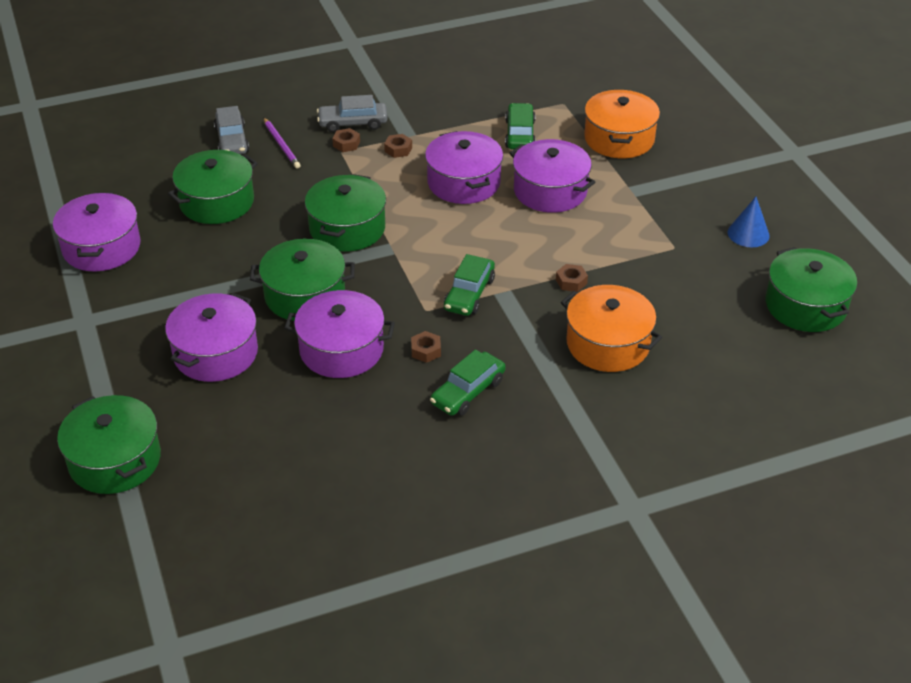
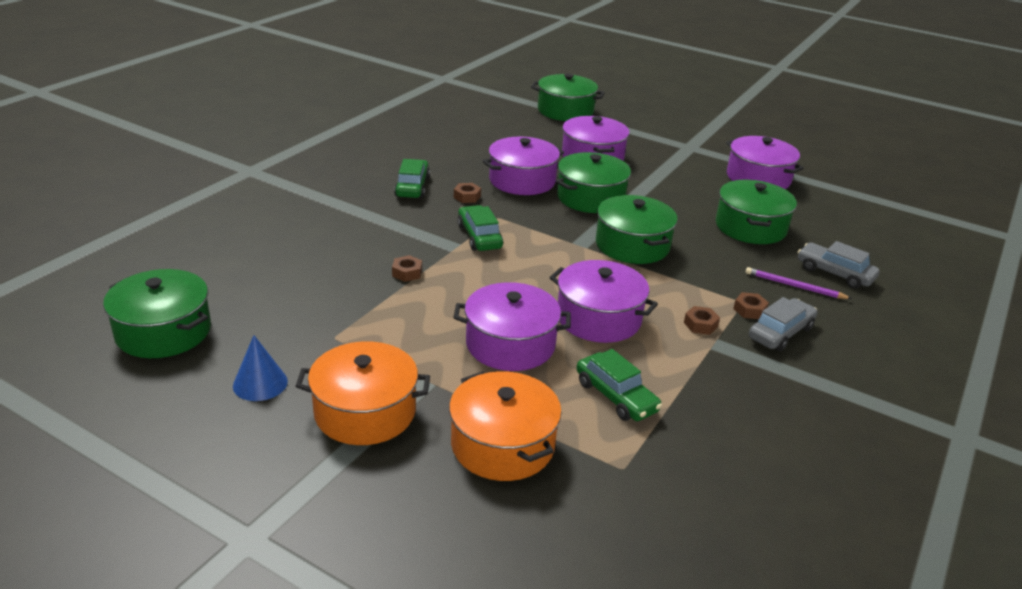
camera: 140 degrees right, 10 degrees down
(608, 344) = (336, 242): orange pot -> orange pot (365, 412)

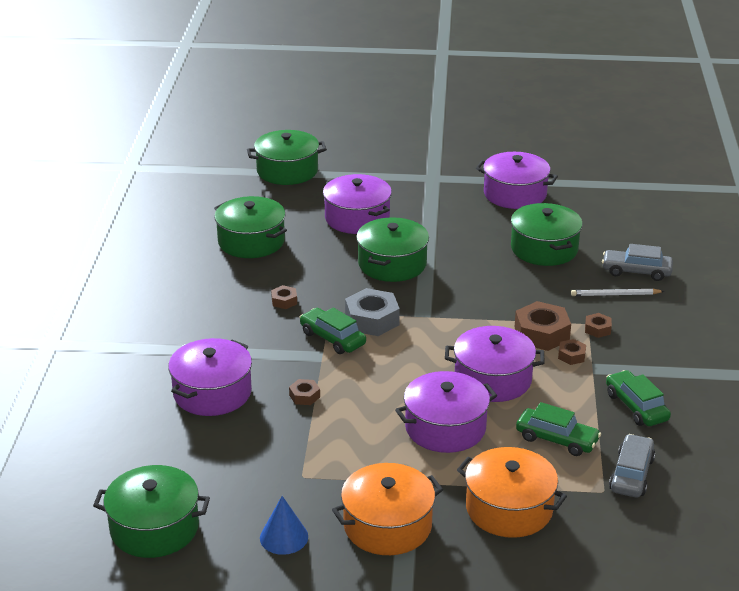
camera: 25 degrees left, 0 degrees up
(412, 187) = (224, 307): green car -> green car (636, 407)
(522, 181) = (317, 266): purple pot -> purple pot (212, 393)
(529, 233) = (372, 320): none -> grey nut
(632, 245) = (465, 301): green pot -> green pot (251, 241)
(685, 295) = (541, 334): none -> brown nut
(780, 333) = (633, 341): grey car -> grey car (631, 474)
(794, 286) = (615, 295): purple pencil -> white pencil

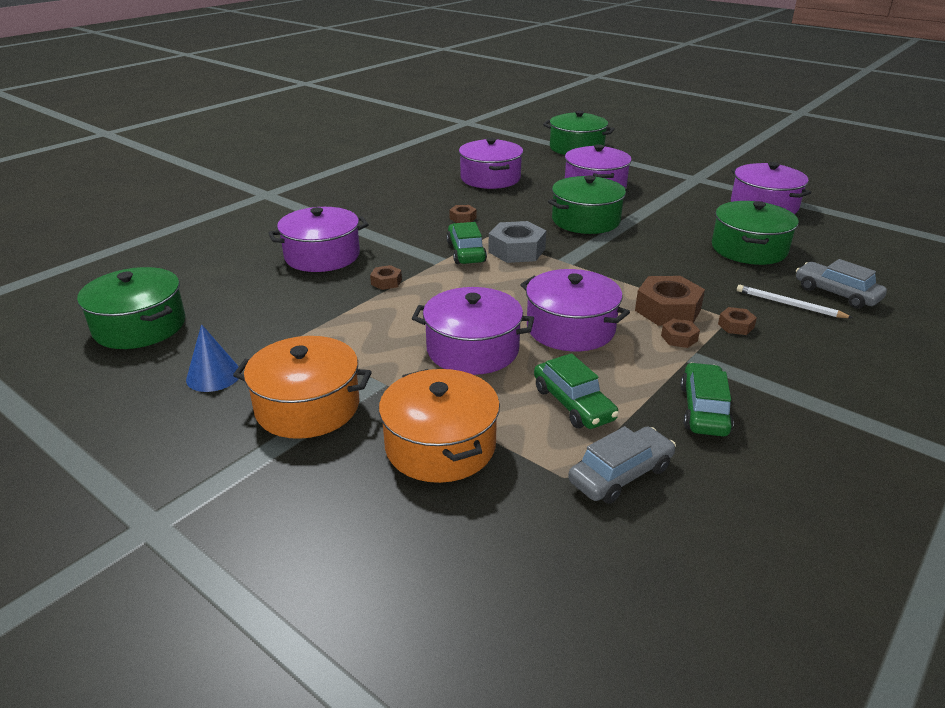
camera: 35 degrees right, 0 degrees up
(251, 241) = (490, 178): green pot -> purple pot

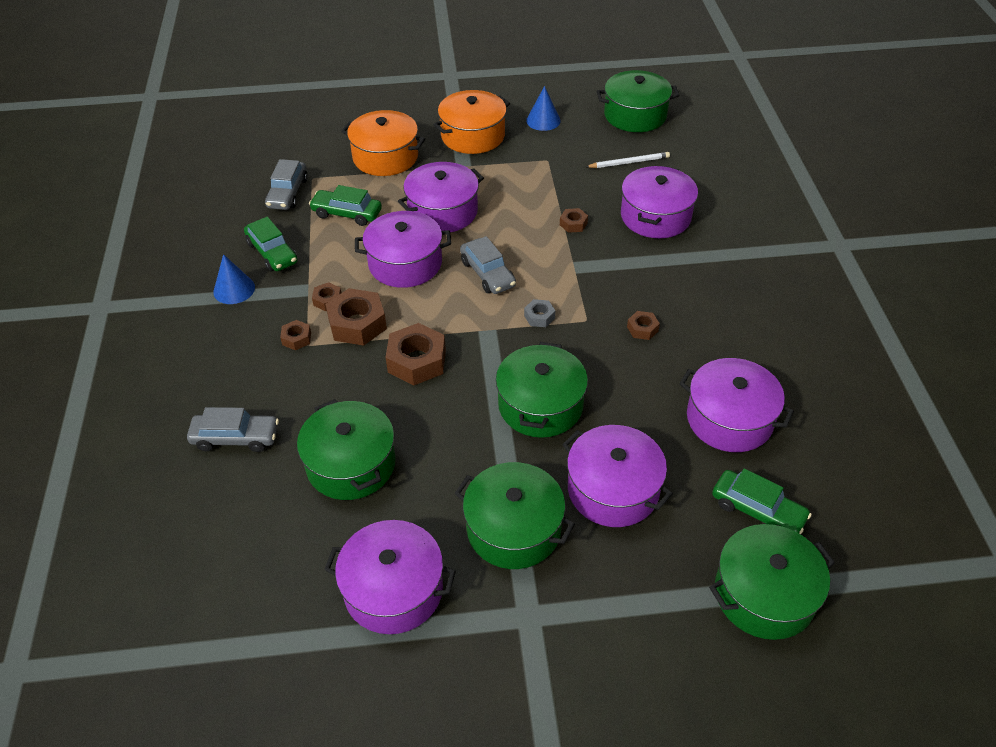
camera: 135 degrees right, 15 degrees up
(466, 252) = (571, 288): green car -> green car (757, 510)
(511, 288) = (487, 273): none -> grey car
(516, 250) = (539, 317): grey nut -> grey nut, size x0.51
(643, 270) = (417, 361): none -> brown nut
(669, 196) = (513, 529): none -> green pot
(777, 396) = (234, 289): none -> blue cone
(789, 304) = (269, 393): white pencil -> white pencil (629, 162)

